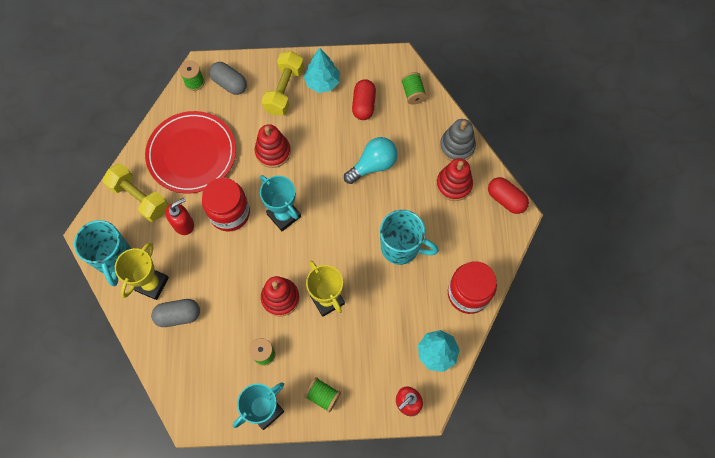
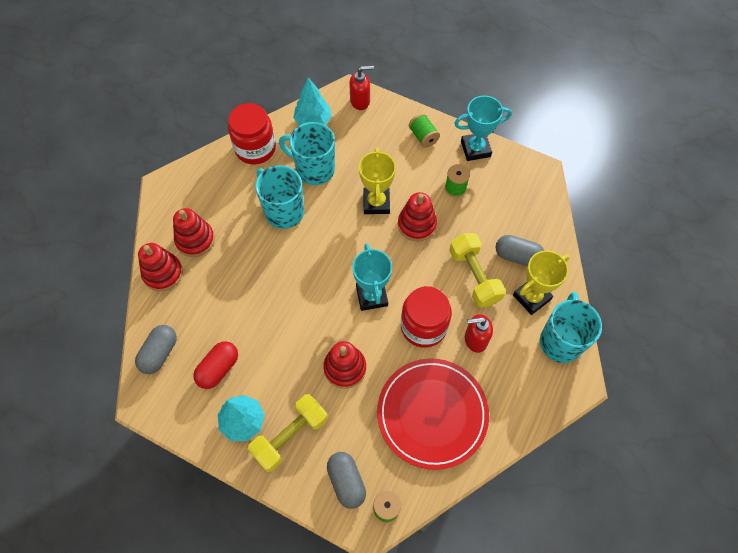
camera: 150 degrees left, 5 degrees down
(139, 198) = (510, 393): yellow dumbbell -> yellow dumbbell (474, 276)
(373, 165) = (255, 298): turquoise light bulb -> none
(402, 302) = (314, 169): none -> turquoise mug
(413, 93) = (159, 353): green spool -> grey capsule
(457, 146) = (163, 273): grey stacking toy -> red stacking toy
(506, 199) = (161, 203): red capsule -> none

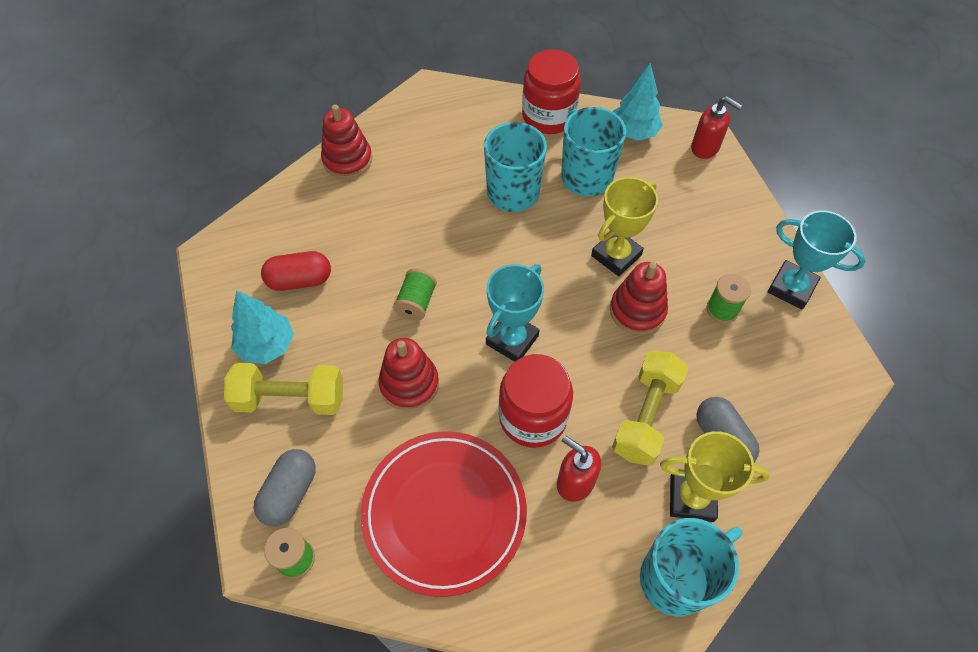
camera: 45 degrees right, 5 degrees down
(159, 353) = (269, 224): grey capsule -> none
(195, 240) = (406, 154): red stacking toy -> none
(423, 136) = (740, 231): green spool -> green spool (416, 303)

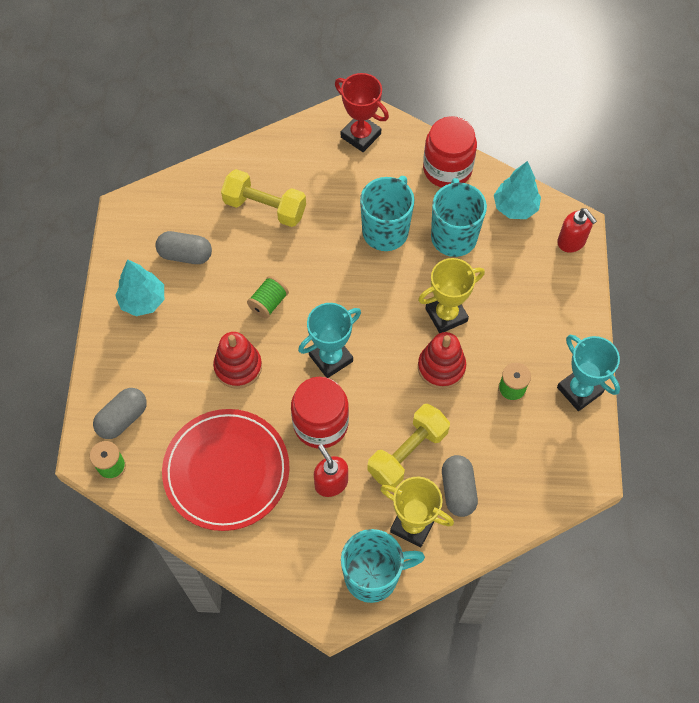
camera: 20 degrees right, 5 degrees up
(290, 399) = (146, 348): yellow dumbbell -> yellow dumbbell (265, 207)
(300, 280) = (185, 255): red capsule -> grey capsule
(347, 160) = (260, 159): red stacking toy -> none
(445, 109) = (360, 135): none -> red trophy

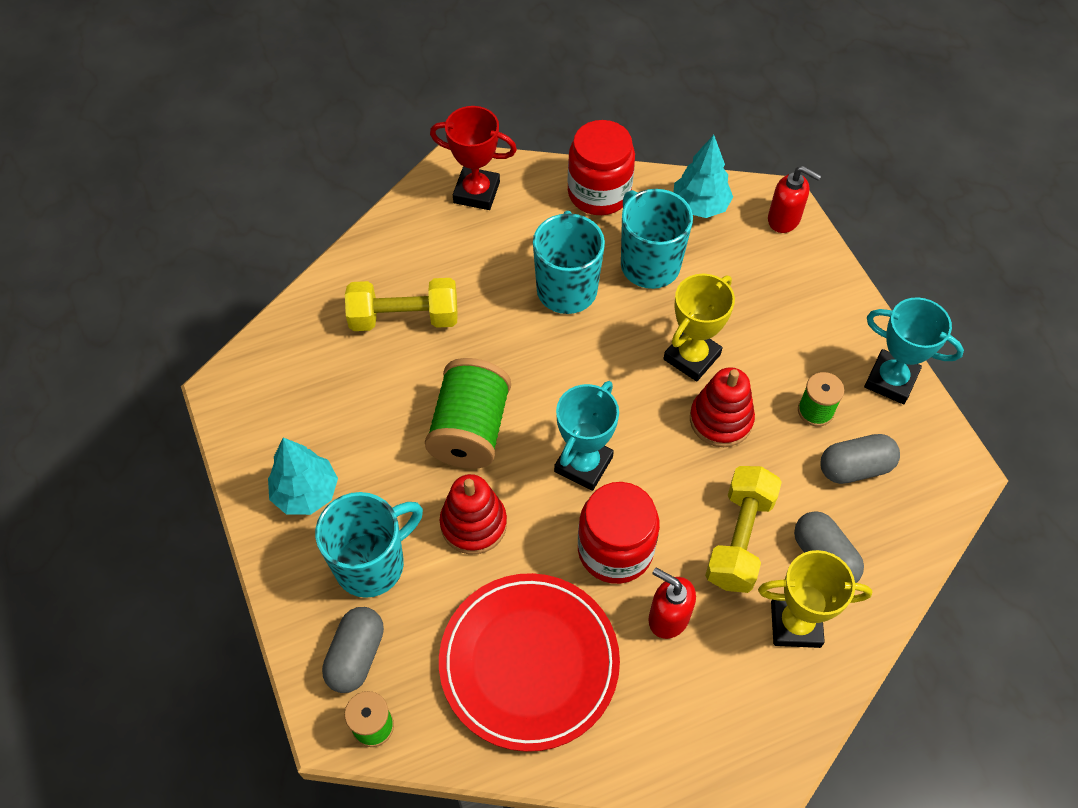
camera: 25 degrees left, 5 degrees down
(185, 255) = (332, 413): grey capsule -> grey capsule (855, 467)
(268, 303) = (470, 430): green spool -> green spool, size x1.86
(373, 576) = (785, 710): turquoise mug -> turquoise mug (372, 564)

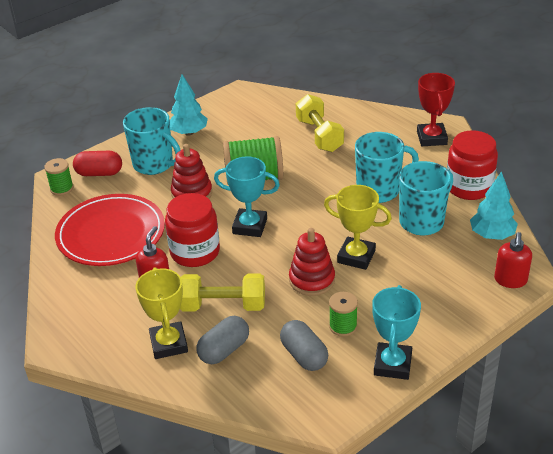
camera: 75 degrees right, 20 degrees down
(356, 656) = (99, 173): grey capsule -> red capsule

